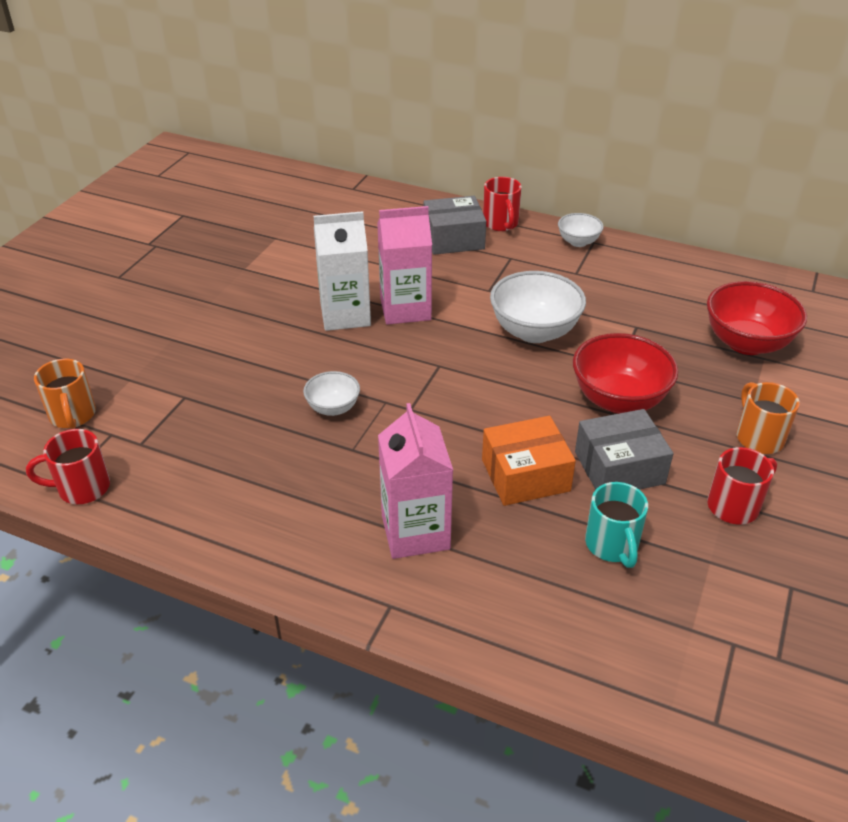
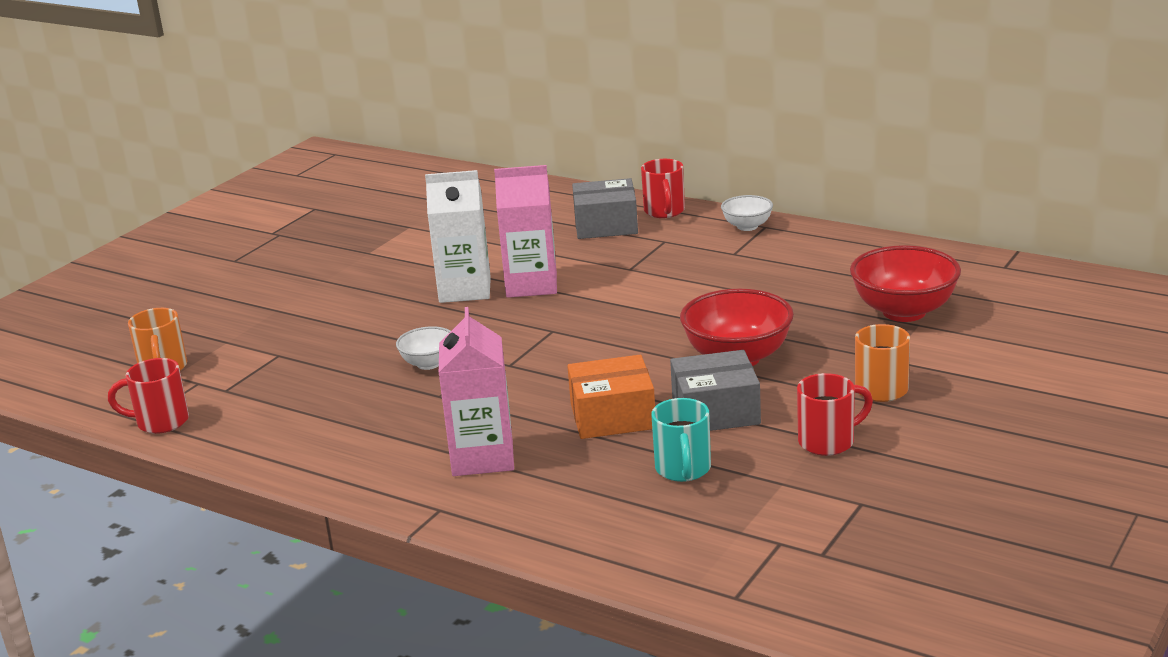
camera: 10 degrees right, 15 degrees down
(534, 331) = (667, 303): white bowl -> none

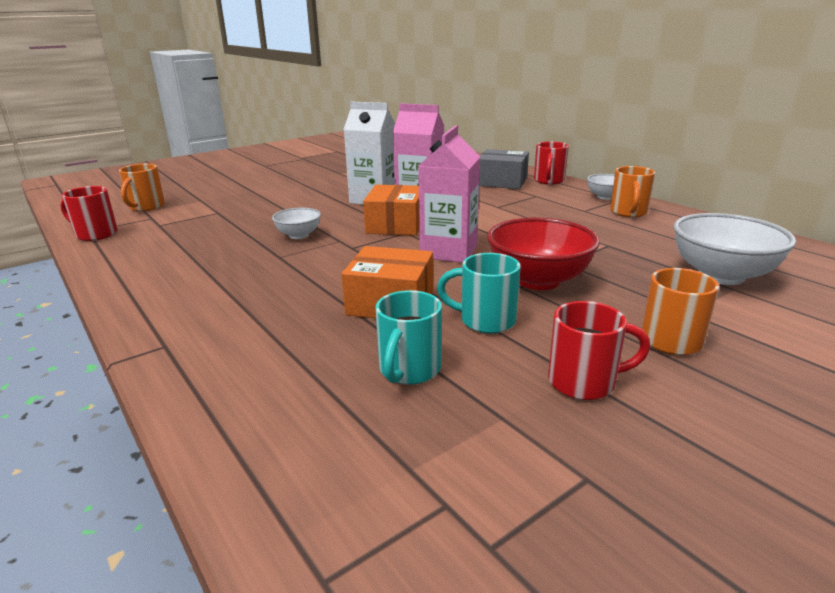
camera: 20 degrees right, 0 degrees up
(482, 457) = (252, 310): pink carton -> pink carton (449, 251)
(530, 323) = (395, 225): none -> orange box
(715, 411) = (485, 321): grey box -> turquoise mug
(784, 246) = (628, 212): none -> orange mug
(904, 312) = (721, 275): red bowl -> white bowl

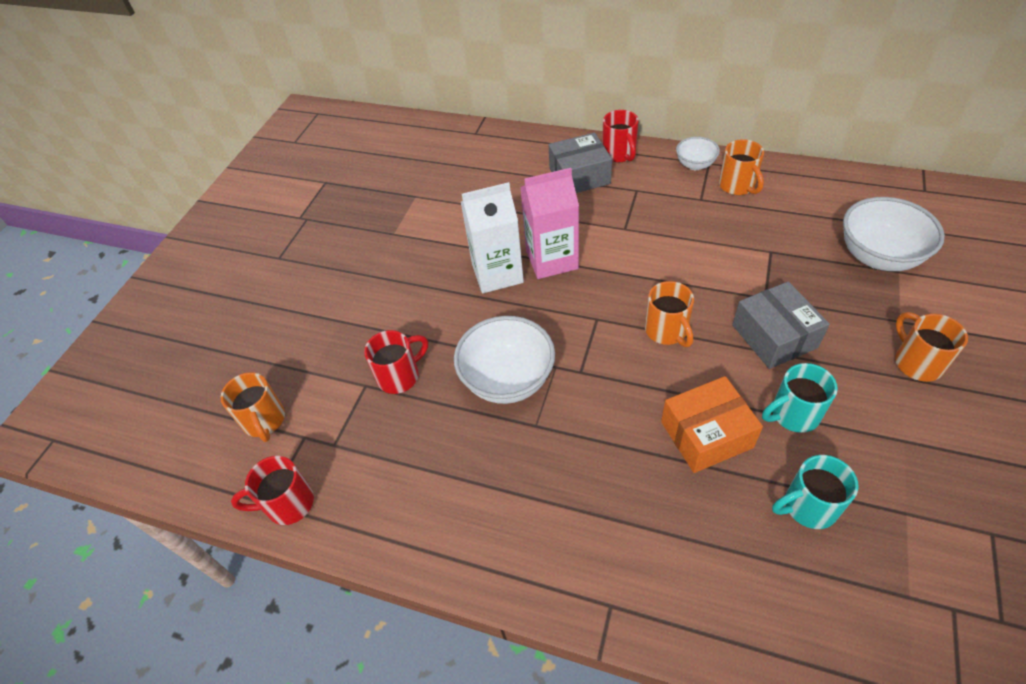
camera: 30 degrees left, 25 degrees up
(298, 235) = (507, 380): white bowl -> white bowl, size x1.83
(395, 225) = (573, 311): orange box -> none
(409, 370) = (808, 506): turquoise mug -> turquoise mug turned 90 degrees clockwise
(449, 251) = (667, 331): pink carton -> orange mug
(538, 280) = (774, 336): red bowl -> grey box
(584, 382) = (914, 445): red mug -> red mug (400, 376)

